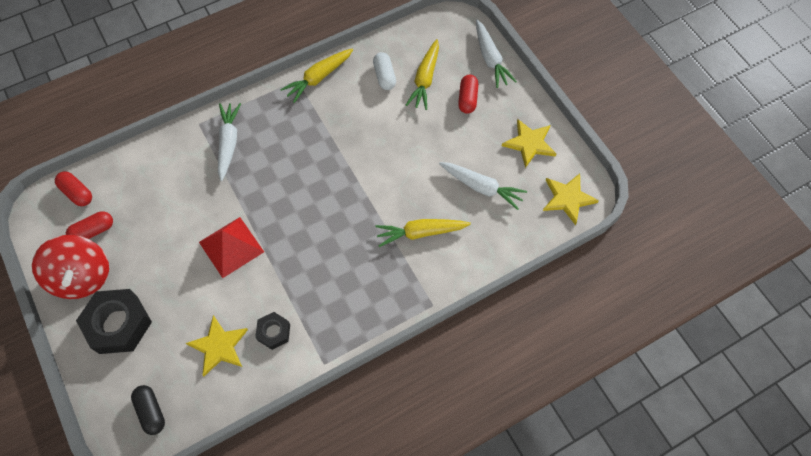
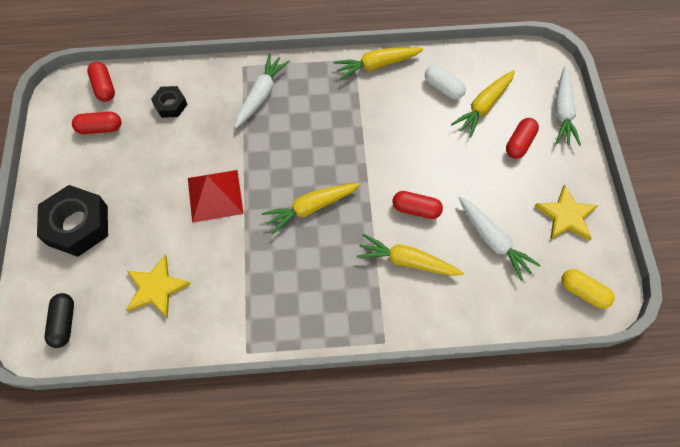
camera: 25 degrees right, 0 degrees up
(82, 276) = (69, 166): red spinning top -> none
(274, 332) = (214, 298): black nut -> black nut (170, 105)
(320, 223) = (311, 208): none -> yellow carrot
(384, 76) = (443, 88): white capsule -> white capsule turned 60 degrees counterclockwise
(408, 187) = (416, 209): none -> red capsule
(567, 198) = (583, 292): yellow star -> yellow capsule

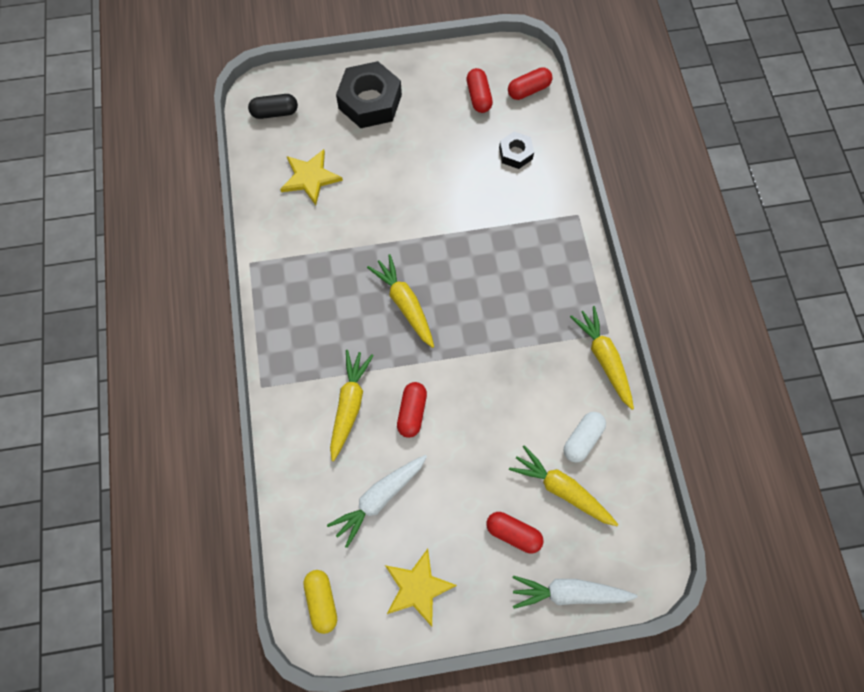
camera: 85 degrees right, 5 degrees up
(215, 195) = (412, 212): red pyramid -> none
(261, 95) = (541, 238): white carrot -> none
(583, 292) = (322, 601): yellow capsule -> yellow capsule turned 45 degrees counterclockwise

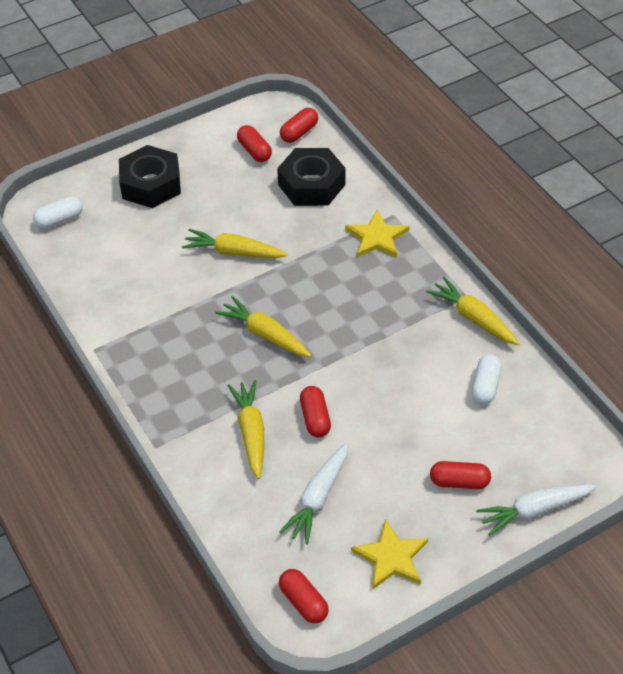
camera: 20 degrees left, 20 degrees down
(275, 112) = (59, 220): black capsule -> white capsule
(310, 177) = (121, 262): yellow star -> yellow star (377, 237)
(322, 601) = (303, 602): yellow capsule -> red capsule
(515, 153) = (311, 185): black nut -> black nut, size x1.86
(561, 489) = (486, 432): yellow carrot -> yellow carrot (233, 252)

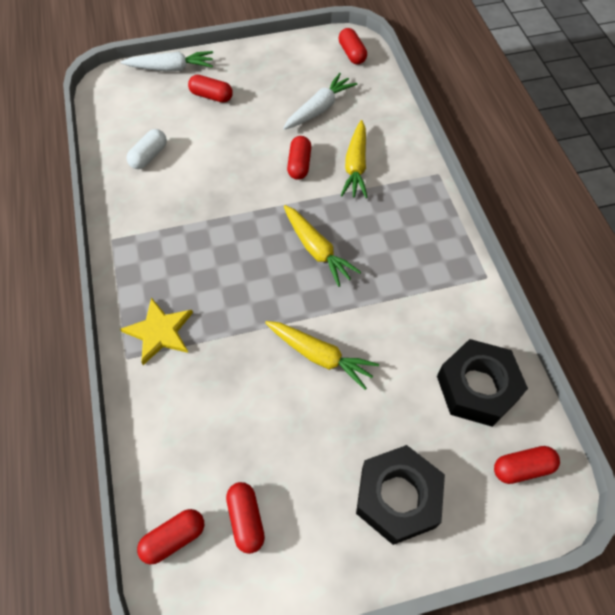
camera: 165 degrees left, 10 degrees up
(59, 220) = (522, 468): white capsule -> red capsule
(311, 185) = (197, 433): black nut -> black nut (477, 387)
(391, 557) = (283, 64): yellow star -> none
(473, 318) = (120, 217): yellow carrot -> none

